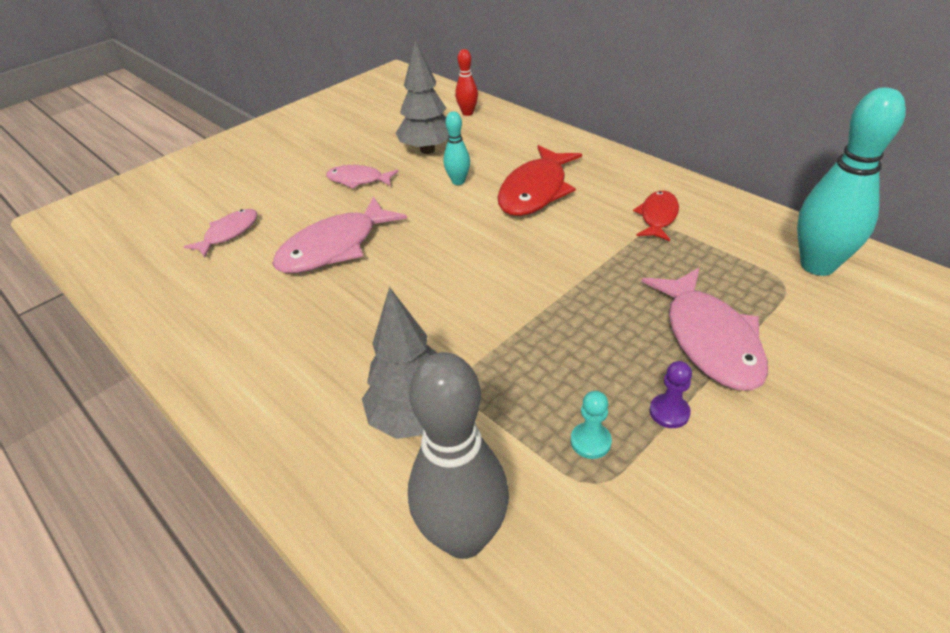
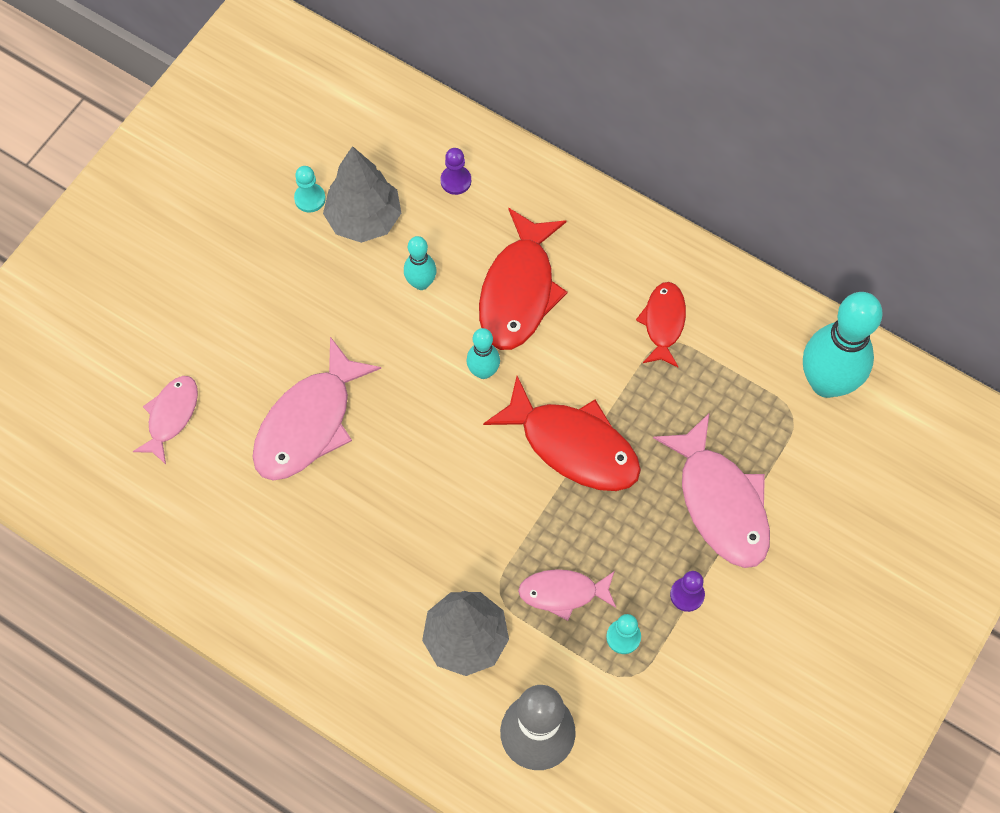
camera: 15 degrees left, 25 degrees up
(358, 180) = (294, 294): pink fish -> pink fish (563, 593)
(393, 139) = (310, 198): none -> turquoise pawn
(467, 113) = (396, 125): red bowling pin -> none
(493, 231) = (483, 371): none -> turquoise bowling pin
(501, 137) = (456, 181): none -> purple pawn
(562, 283) = (573, 445): none -> red fish

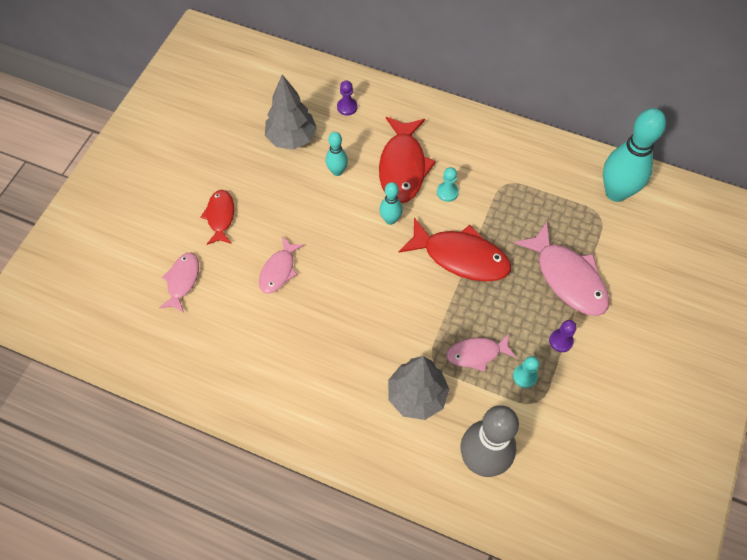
camera: 10 degrees left, 5 degrees down
(309, 423) = (279, 270): pink fish -> pink fish, size x0.58
(310, 198) = (253, 131): turquoise pawn -> turquoise pawn (447, 192)
(663, 323) = (501, 172): red fish -> red fish (220, 216)

